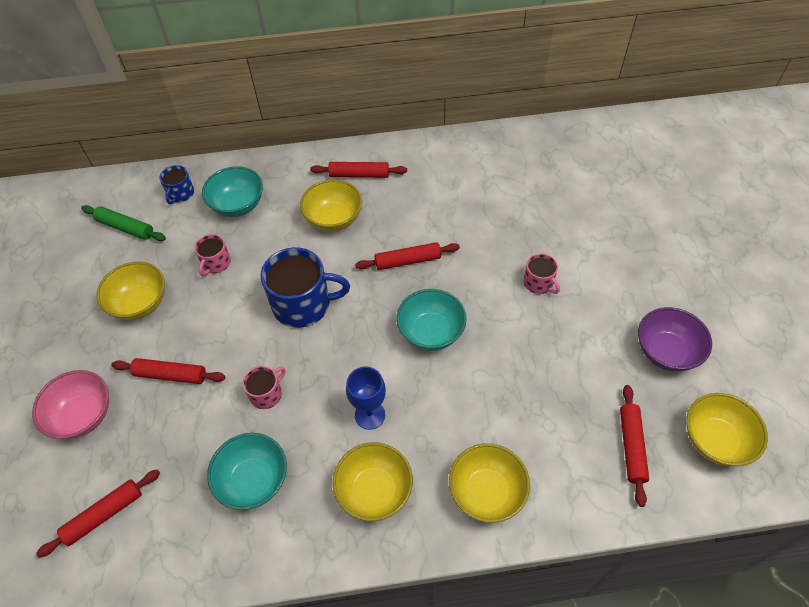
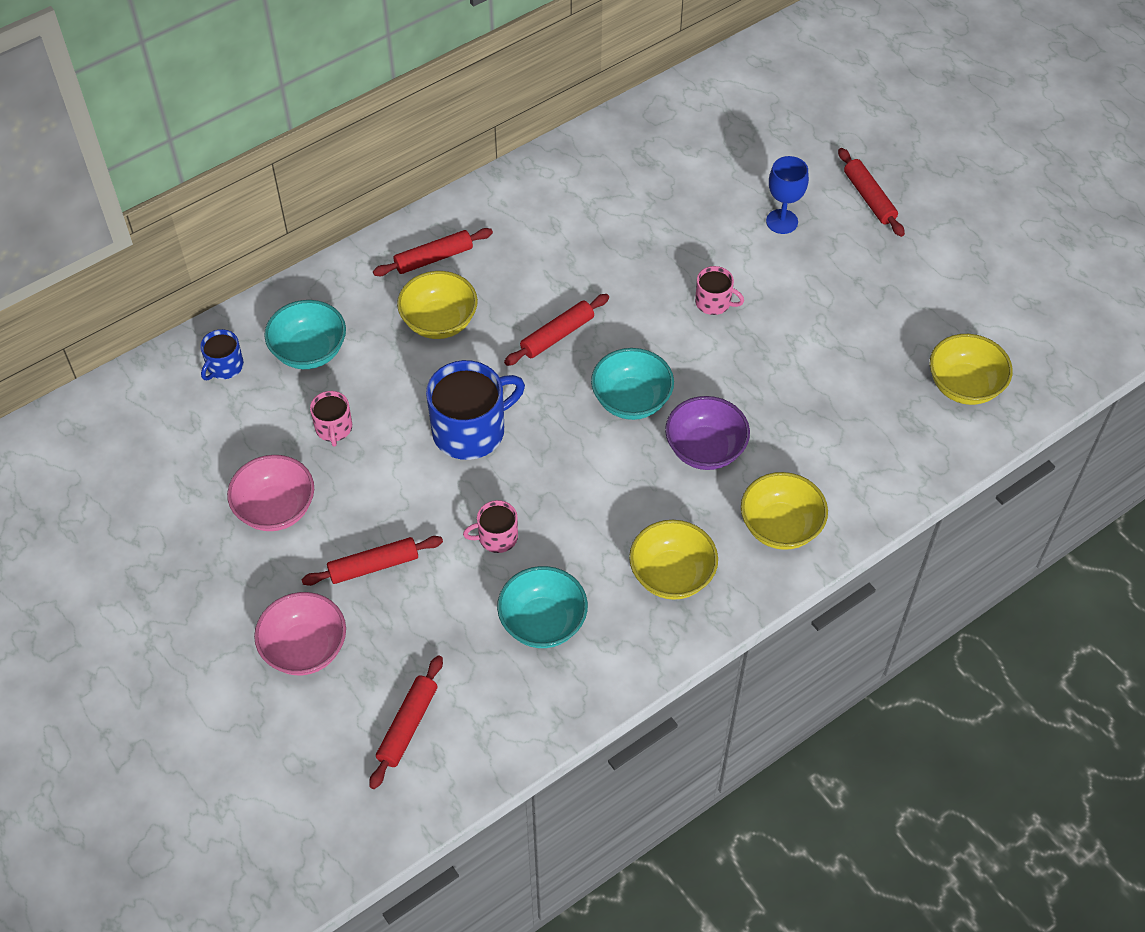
camera: 30 degrees left, 0 degrees up
(125, 227) = (185, 434): green rolling pin -> none
(140, 303) = (276, 509): yellow bowl -> pink bowl
(180, 194) = (224, 366): blue mug -> blue mug turned 45 degrees clockwise
(267, 394) = (496, 537): pink mug -> pink mug turned 120 degrees counterclockwise
(370, 415) = (620, 509): blue goblet -> blue goblet (782, 221)
(631, 446) = (891, 425): red rolling pin -> red rolling pin (869, 198)
(666, 352) = (878, 321): purple bowl -> purple bowl (705, 449)

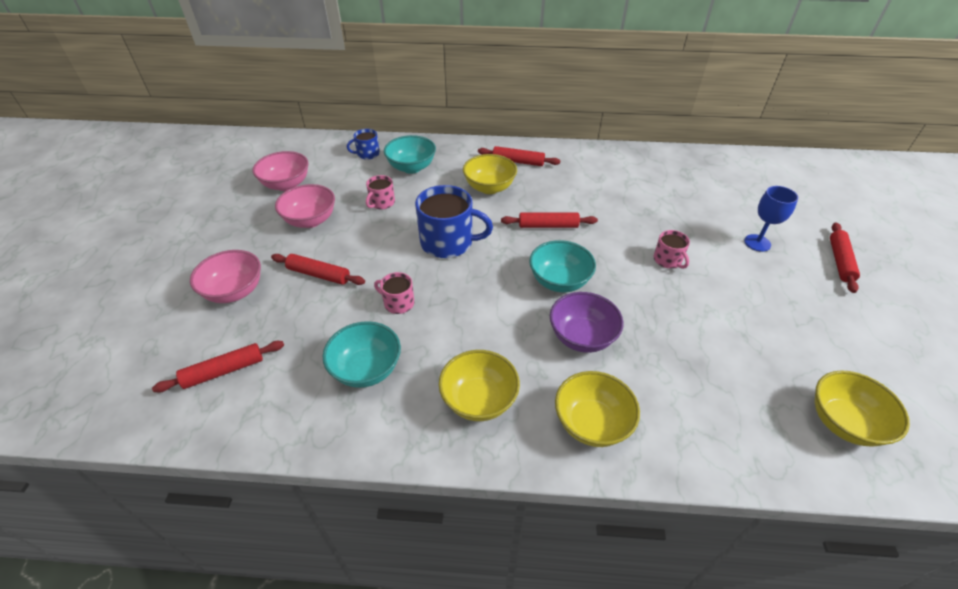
camera: 40 degrees right, 10 degrees down
(176, 482) = (286, 184): none -> pink bowl

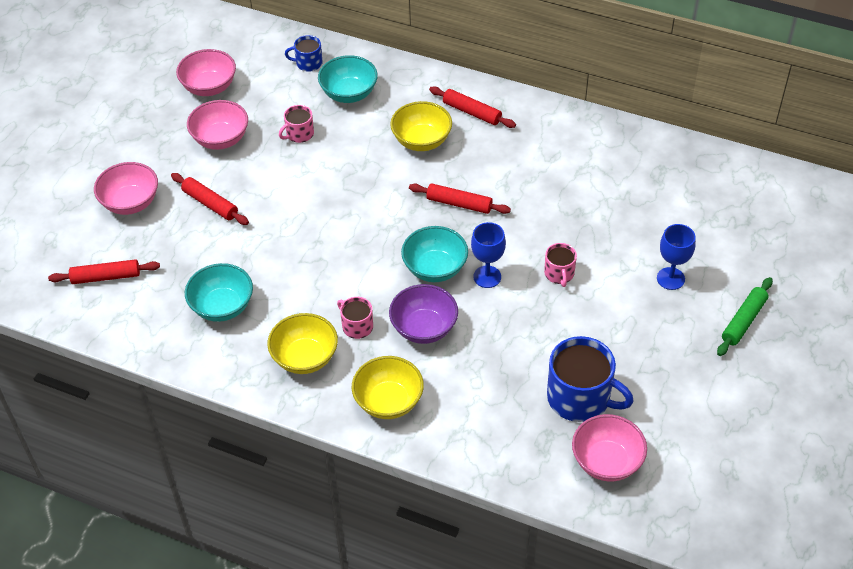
camera: 20 degrees right, 5 degrees up
(398, 303) = (272, 252): pink mug -> pink mug (357, 326)
(448, 242) = (347, 198): blue mug -> blue mug (580, 398)
(609, 277) = (487, 277): none -> blue goblet
(840, 261) = (743, 321): red rolling pin -> green rolling pin
(843, 422) = (606, 461): yellow bowl -> pink bowl

